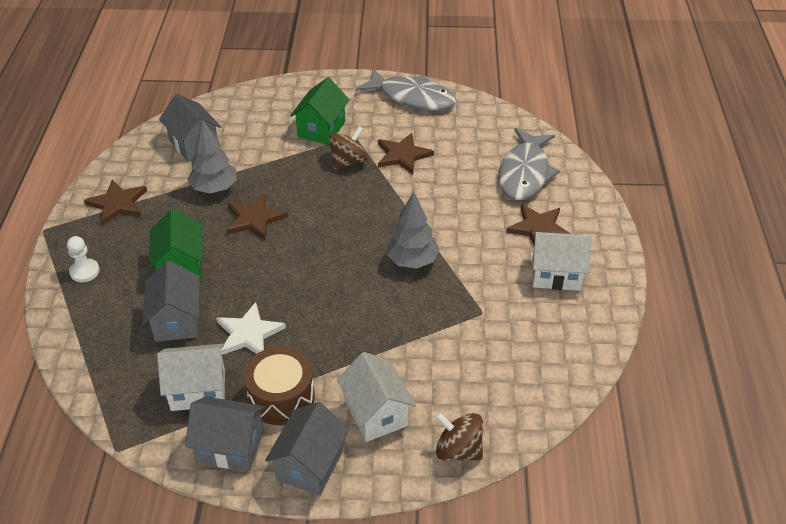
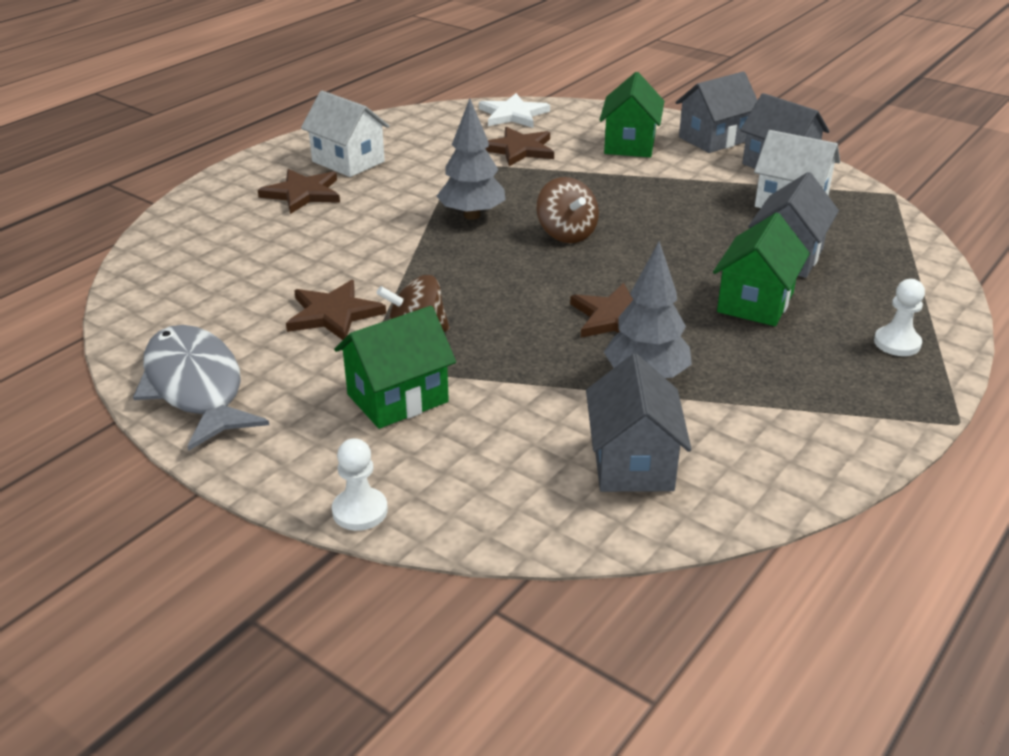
camera: 145 degrees left, 10 degrees down
(117, 204) = (818, 415): brown star -> brown star (519, 149)
(249, 333) = (709, 222): white star -> white star (513, 114)
(281, 397) = (709, 176): brown drum -> none
(287, 85) = (360, 511): none -> white pawn
(376, 413) = (629, 144): white house -> green house
(458, 450) = (583, 113): brown spinning top -> brown spinning top (566, 234)
(525, 173) = (226, 239): grey fish -> none

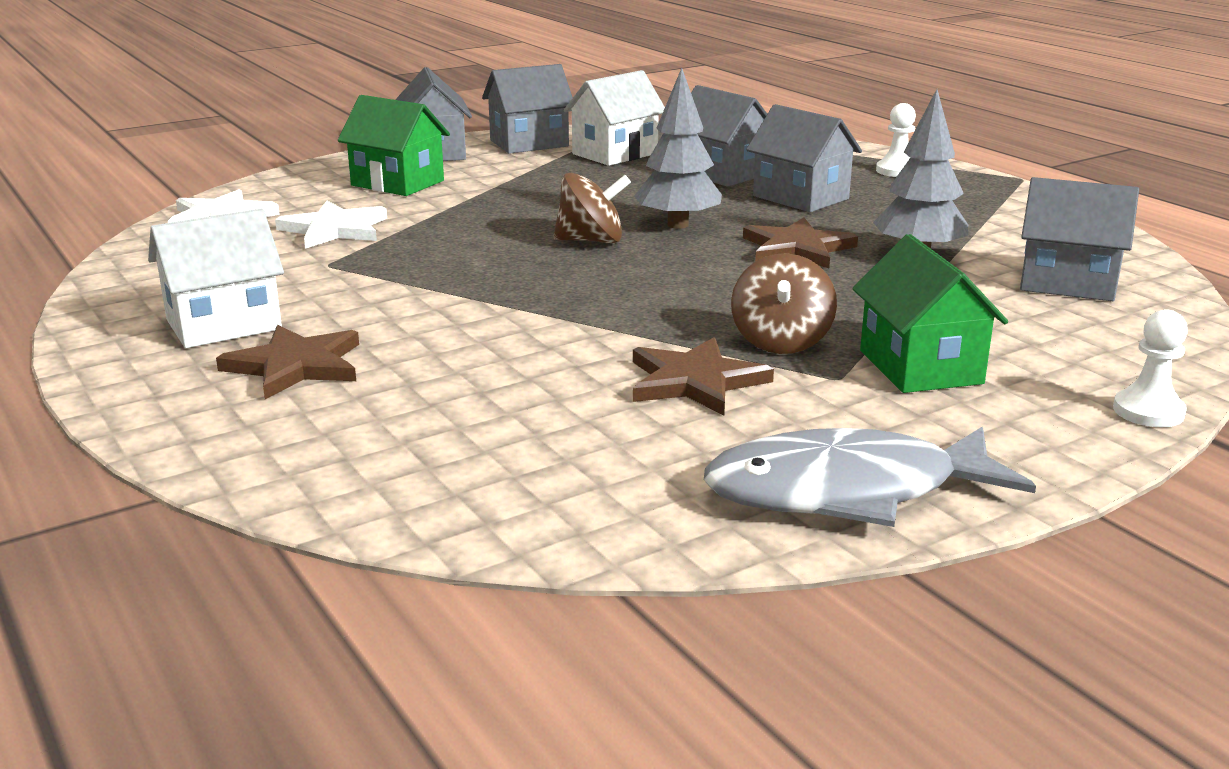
camera: 70 degrees left, 10 degrees down
(472, 215) = (493, 276): grey tree -> grey tree (678, 225)
(519, 149) = (334, 229): brown star -> white star
(755, 302) = (800, 197): green house -> grey house

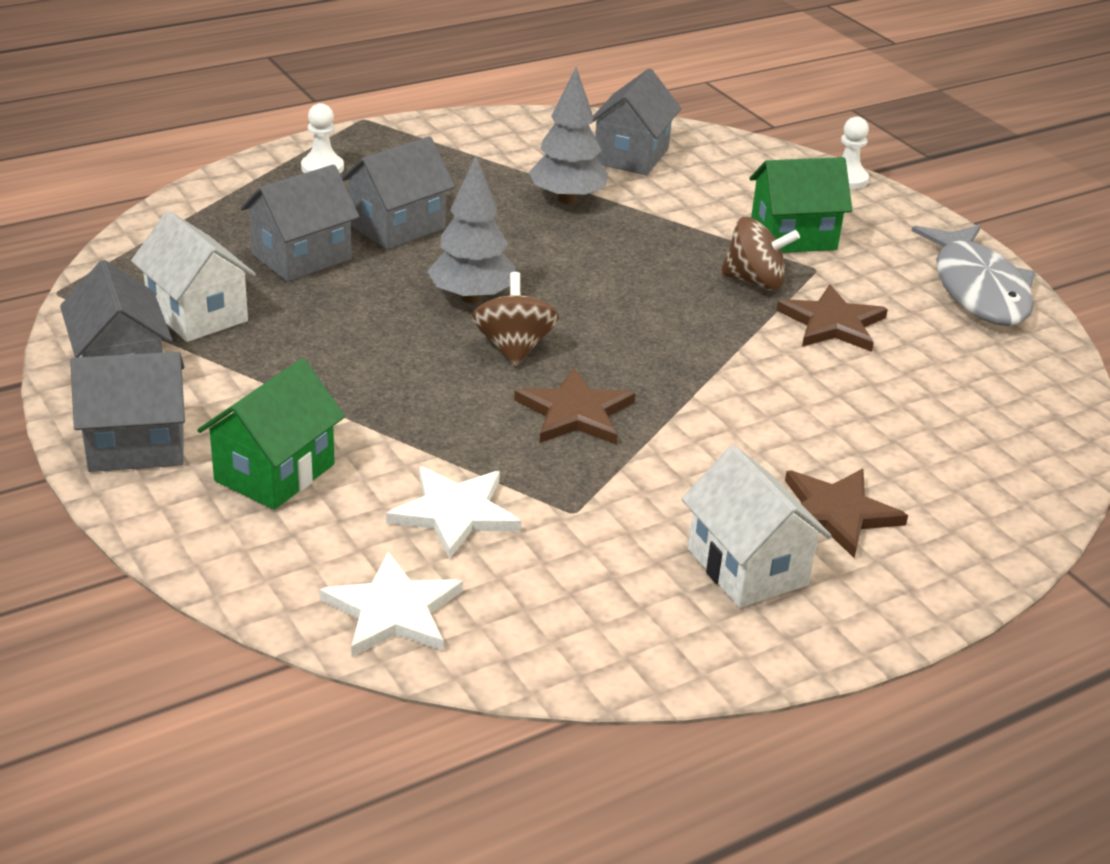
camera: 90 degrees left, 10 degrees up
(797, 248) = (545, 247): brown star -> brown star (575, 413)

